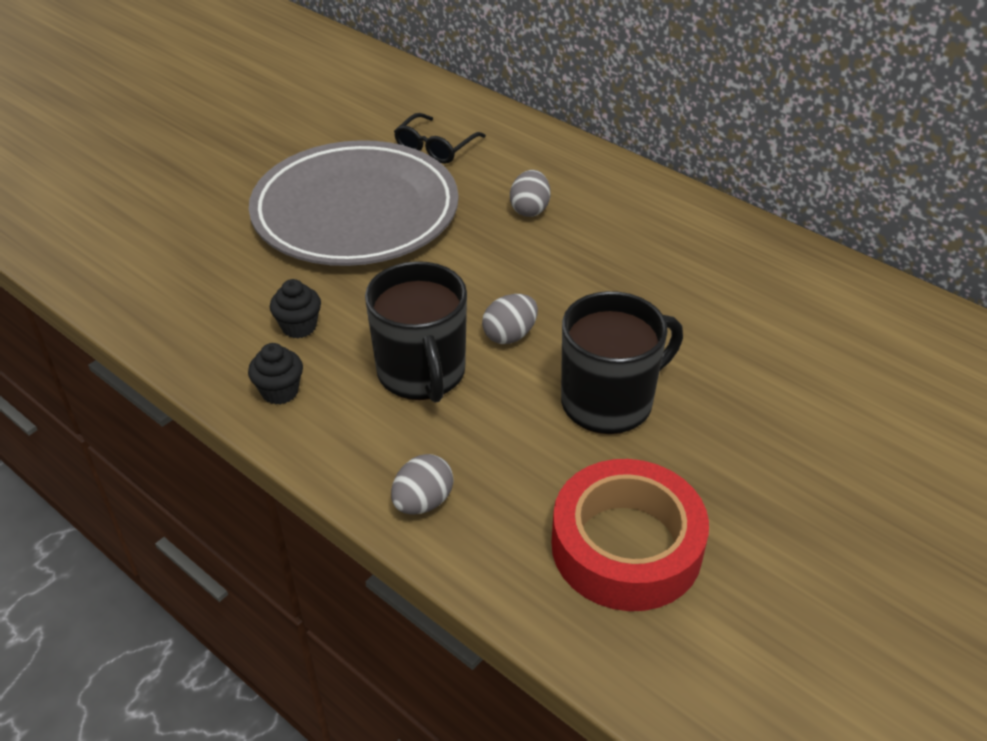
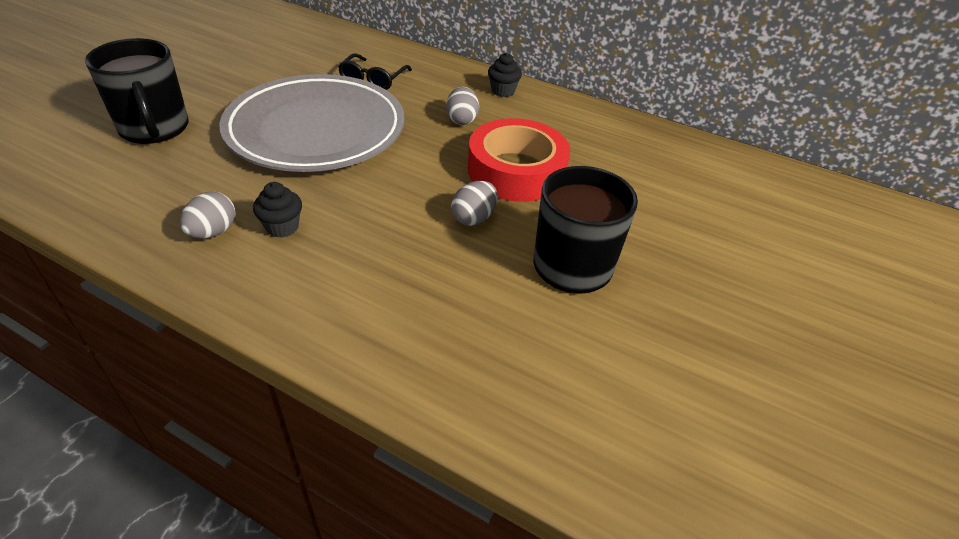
camera: 15 degrees left, 0 degrees up
(280, 391) = (273, 287): black cupcake -> black cupcake (503, 91)
(422, 373) = (405, 257): black mug -> black mug (154, 128)
(423, 502) = (435, 377): grey egg -> grey egg (213, 232)
(626, 546) = (634, 395): red tape -> red tape (516, 171)

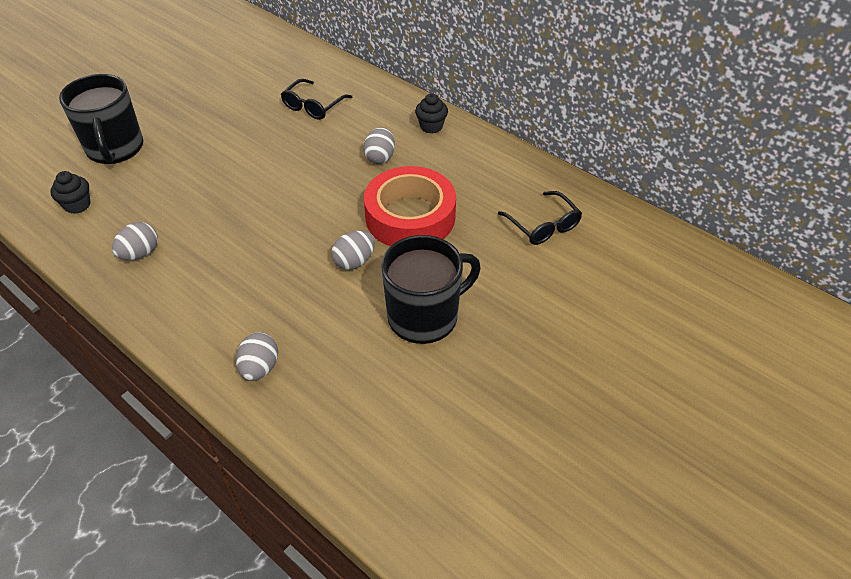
camera: 15 degrees right, 5 degrees up
(282, 227) = (194, 254): black cupcake -> black cupcake (77, 205)
(316, 130) = (247, 160): grey plate -> none
(404, 342) = (260, 368): none -> grey egg
(655, 169) = (543, 226): none -> black glasses

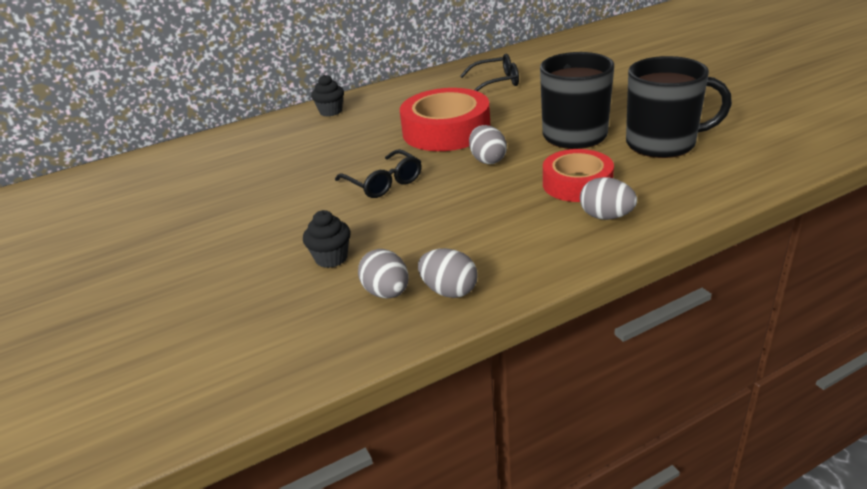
camera: 65 degrees left, 15 degrees down
(77, 205) = (244, 350): black cupcake -> black cupcake (331, 258)
(115, 148) = (150, 314): black mug -> black mug (662, 143)
(313, 106) = (231, 166): black glasses -> black glasses (384, 183)
(318, 337) = (577, 184): none -> red tape
(380, 157) = (351, 138): grey egg -> grey egg (449, 291)

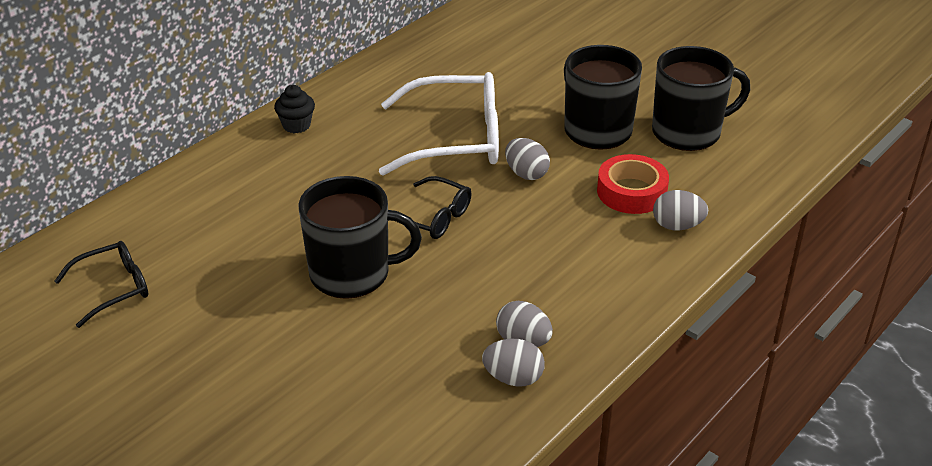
camera: 25 degrees left, 5 degrees up
(285, 215) = (352, 274): none -> black mug
(331, 258) = (442, 315): black cupcake -> none
(446, 130) = (456, 139): red tape -> white glasses
(449, 291) = (580, 328): grey egg -> grey egg (513, 378)
(496, 82) = (470, 62): black glasses -> black glasses (114, 288)

